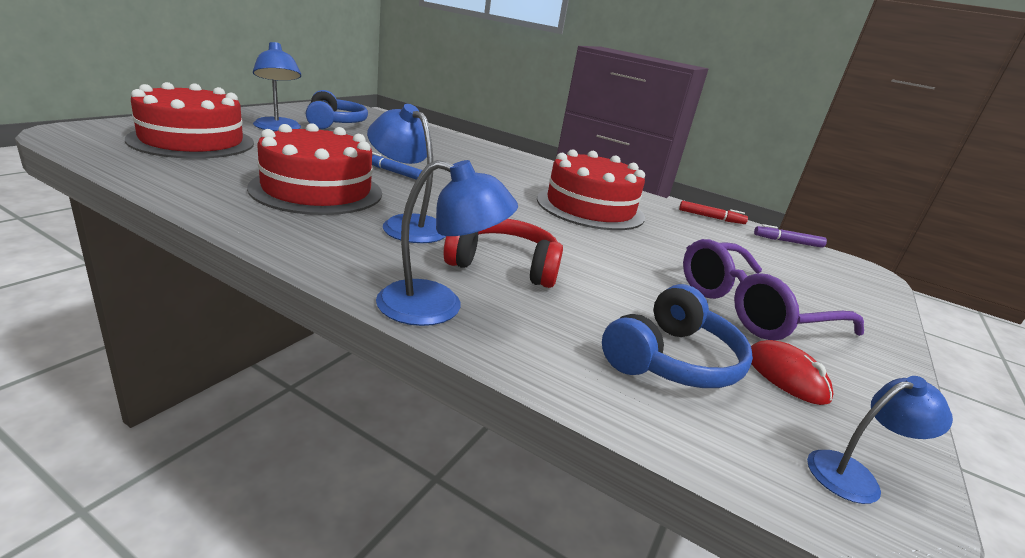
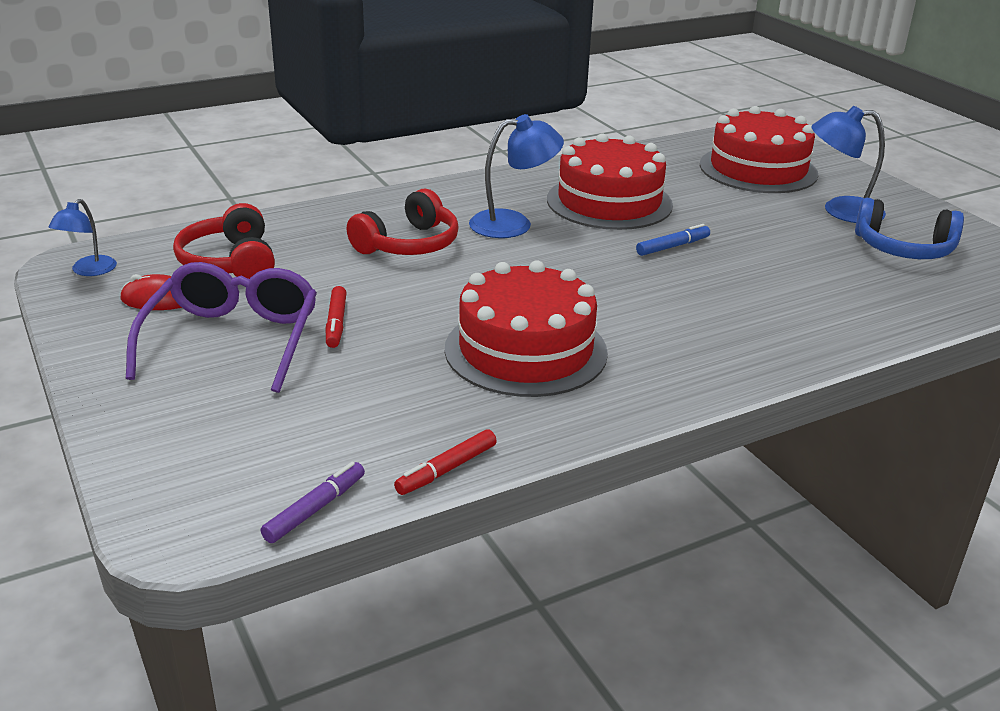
camera: 125 degrees right, 5 degrees up
(438, 306) = (369, 206): blue lamp -> none
(662, 271) = (336, 323): none -> red marker
(672, 360) = (230, 262): blue headphones -> red headphones

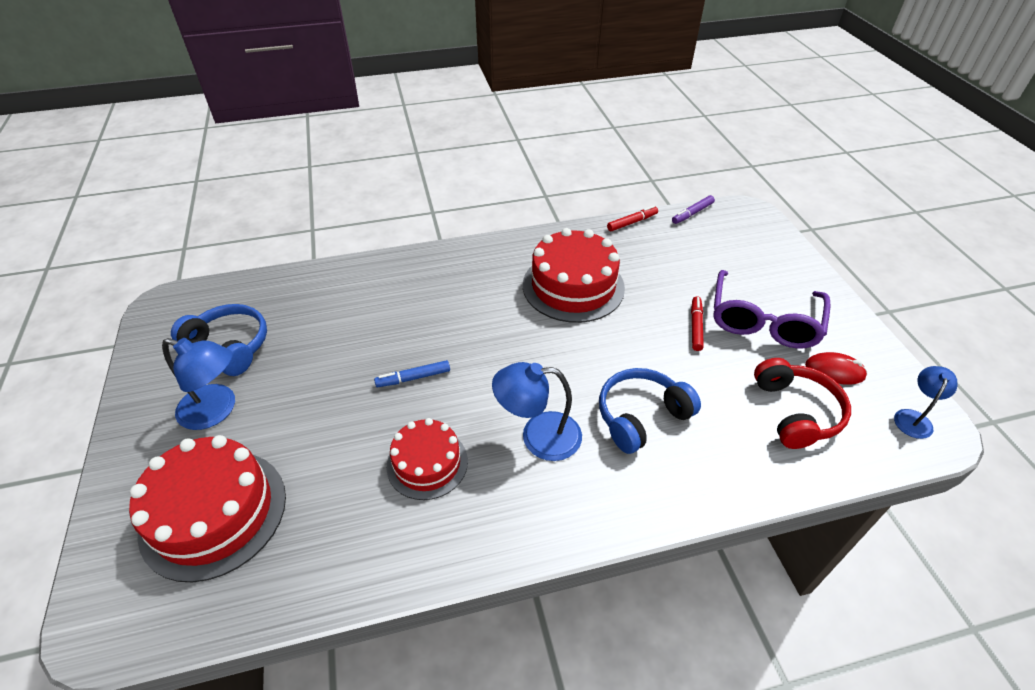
camera: 165 degrees left, 15 degrees up
(409, 244) = (641, 416): red headphones -> blue headphones
(609, 202) = (427, 463): red cake -> red cake, size x0.62

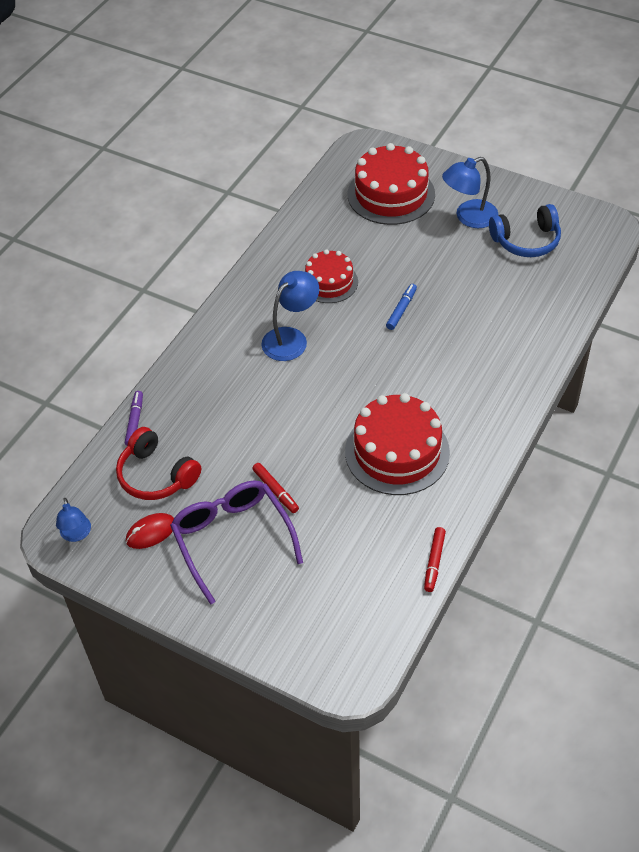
camera: 135 degrees right, 5 degrees up
(641, 416) = (247, 395): blue headphones -> none
(692, 213) = (398, 625): purple marker -> purple marker (134, 422)

